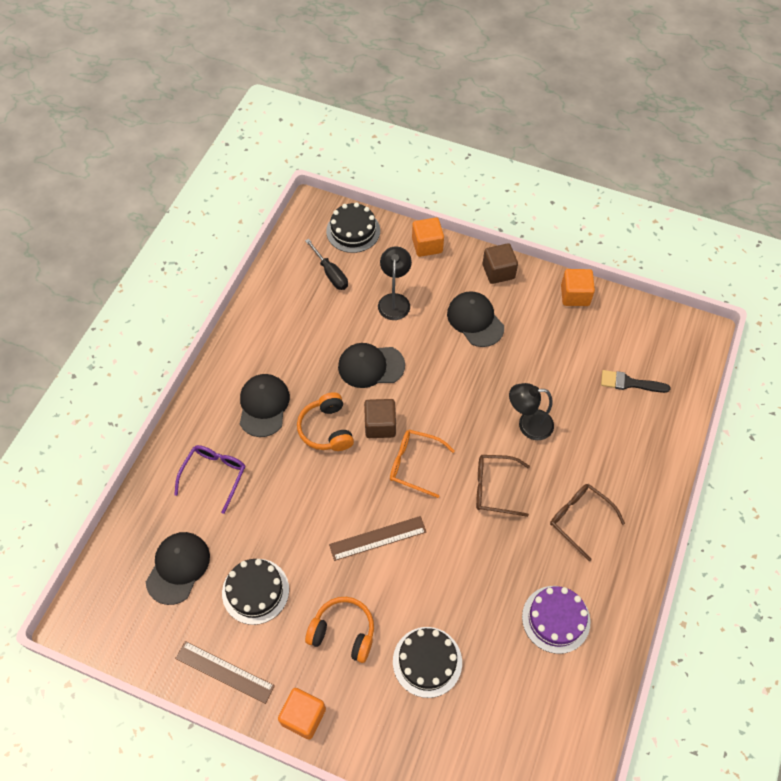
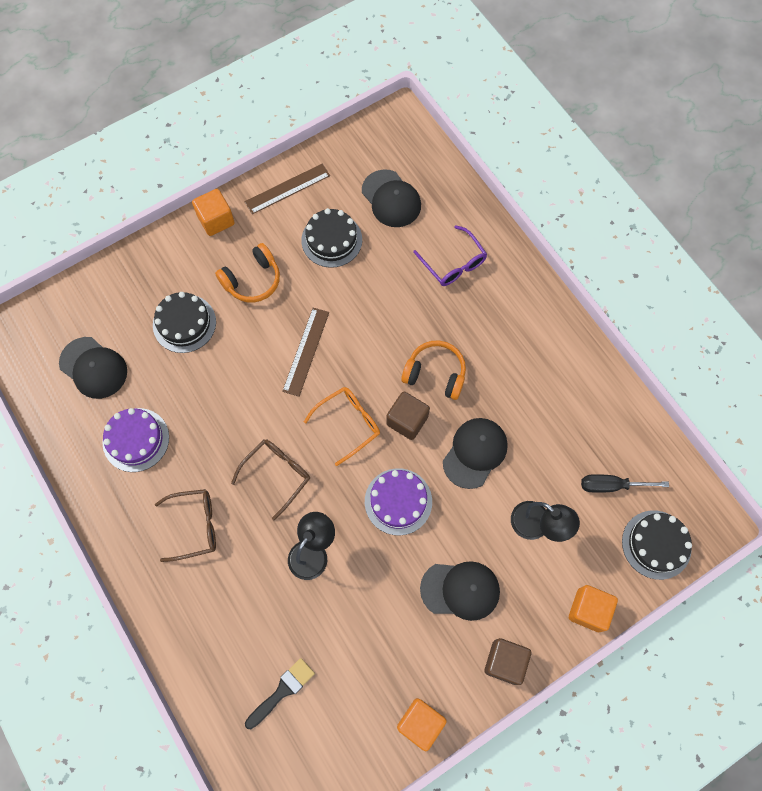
camera: 125 degrees right, 10 degrees up
(263, 406) = (495, 337): black cap -> black cap (93, 368)
(446, 393) = (398, 501): none -> purple cake

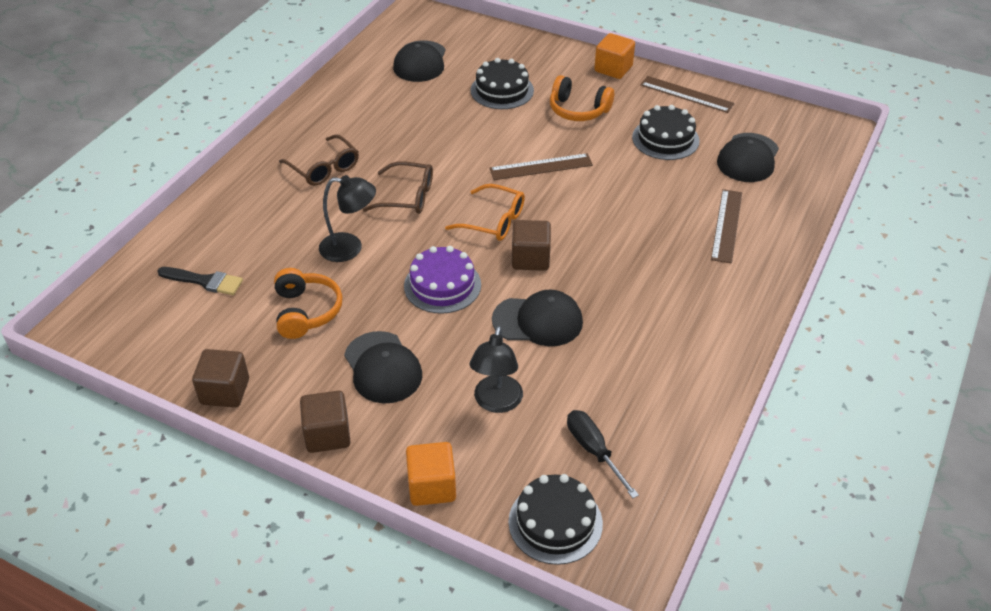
camera: 60 degrees right, 25 degrees down
(136, 440) = (376, 107): purple cake -> none
(420, 723) = (225, 391): orange cube -> brown cube
(435, 374) = (596, 259): orange headphones -> orange headphones (306, 311)
(453, 263) = (726, 225): purple glasses -> brown ruler

